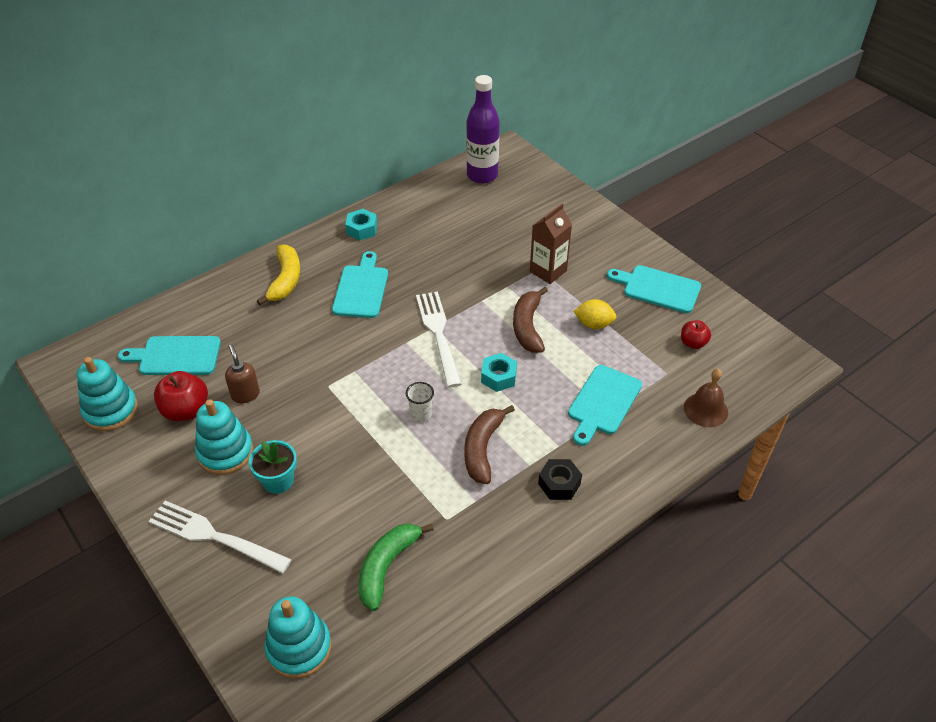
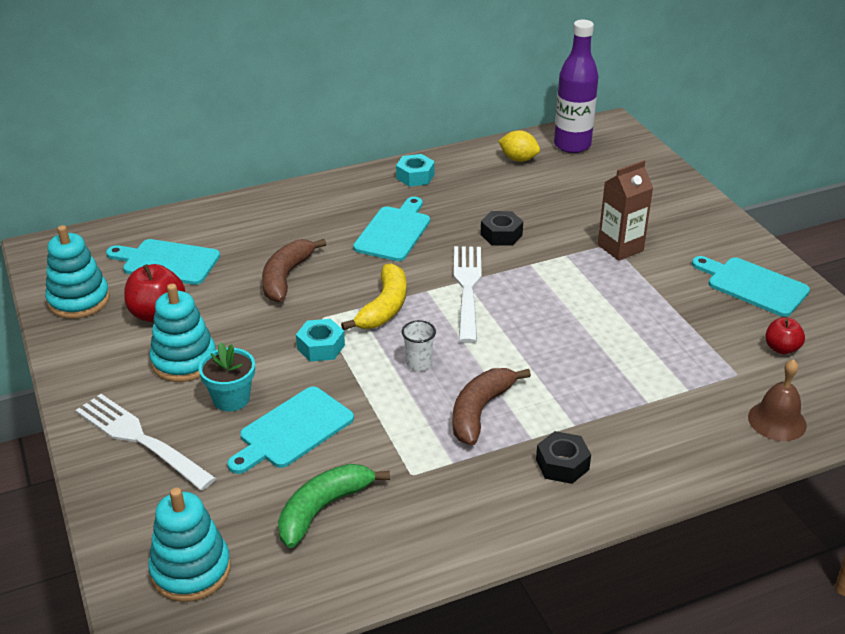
camera: 15 degrees right, 10 degrees down
(245, 394) = (227, 310): brown soap dispenser -> none
(285, 280) = (313, 211): yellow banana -> yellow banana (384, 307)
(450, 276) = (501, 235): none -> black nut
(498, 377) = (524, 342): turquoise nut -> turquoise nut (321, 347)
(527, 327) = (577, 298): brown banana -> brown banana (286, 277)
(593, 324) = (659, 309): yellow lemon -> yellow lemon (518, 159)
(603, 402) = (645, 390): turquoise cutting board -> turquoise cutting board (292, 430)

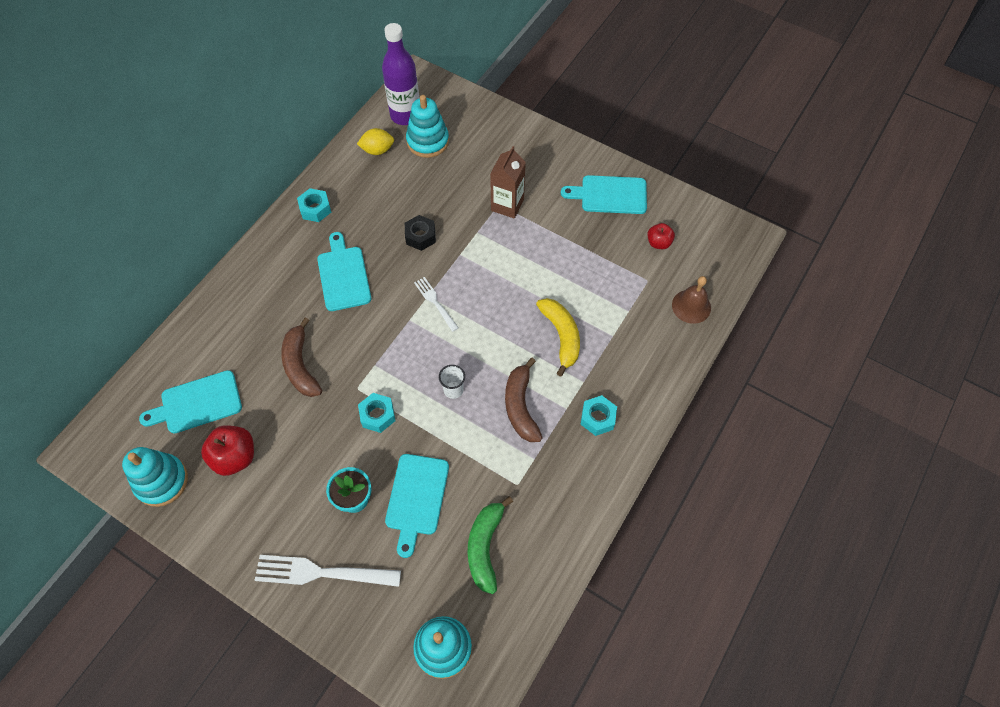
camera: 35 degrees left, 25 degrees up
(184, 361) = (293, 487): turquoise stacking toy -> turquoise stacking toy (428, 141)
(384, 307) = (392, 353): yellow banana -> yellow banana (561, 336)
(467, 289) = (435, 302): white fork -> white fork, size x0.56
(562, 464) = (597, 418): black nut -> turquoise nut

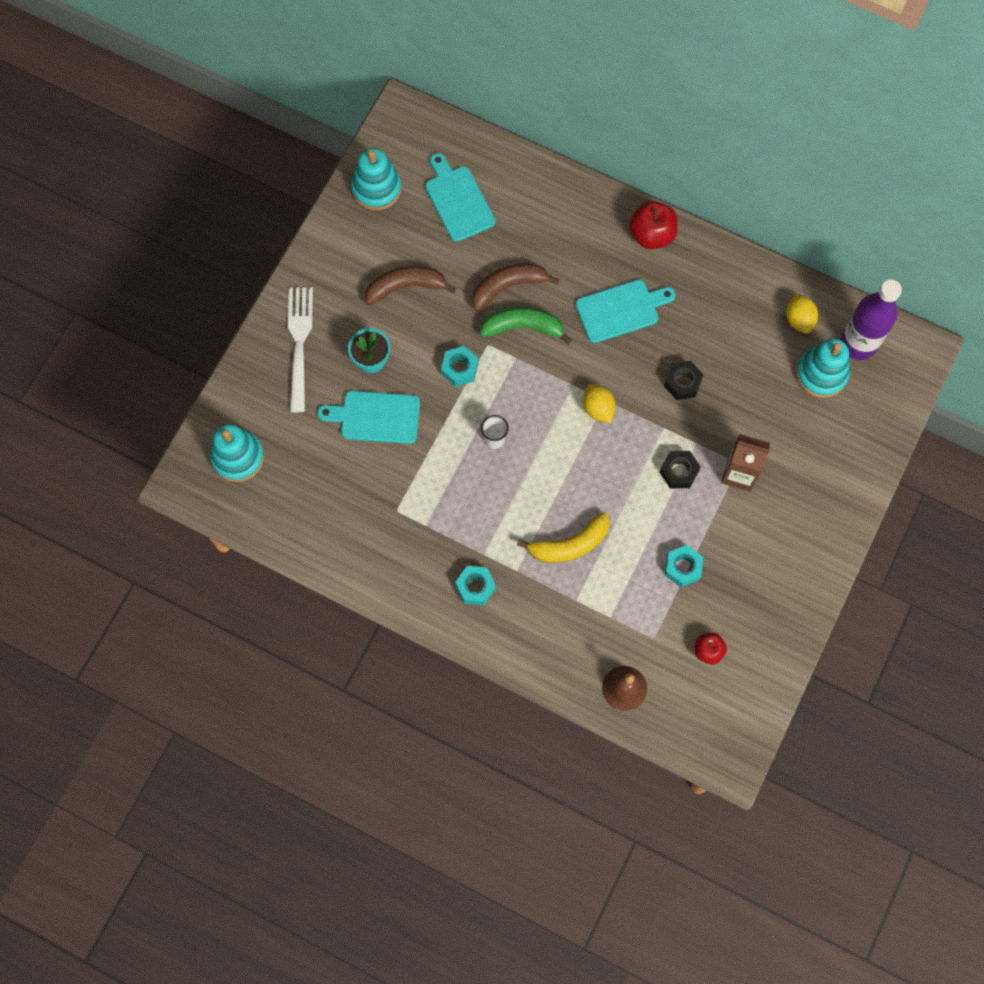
camera: 85 degrees right, 10 degrees up
(235, 457) = (405, 246): red apple -> red apple (651, 234)
(315, 209) = (705, 266): turquoise nut -> turquoise nut (682, 568)
(435, 302) = (598, 408): white fork -> yellow lemon
(485, 547) = (332, 485): green banana -> green banana (523, 327)
(501, 247) = (679, 472): none -> black nut
(520, 406) = (482, 508): brown banana -> brown banana (406, 287)
(610, 195) = (771, 592): turquoise cutting board -> none

